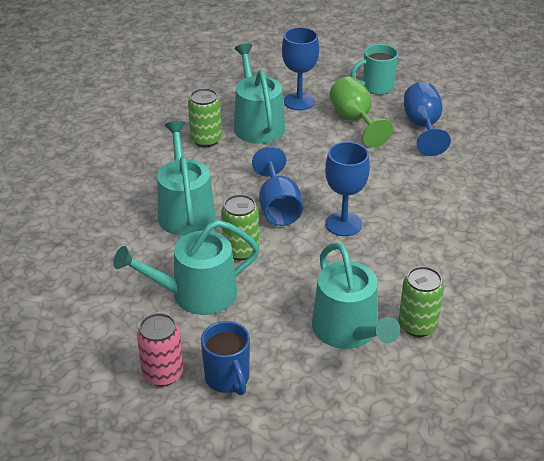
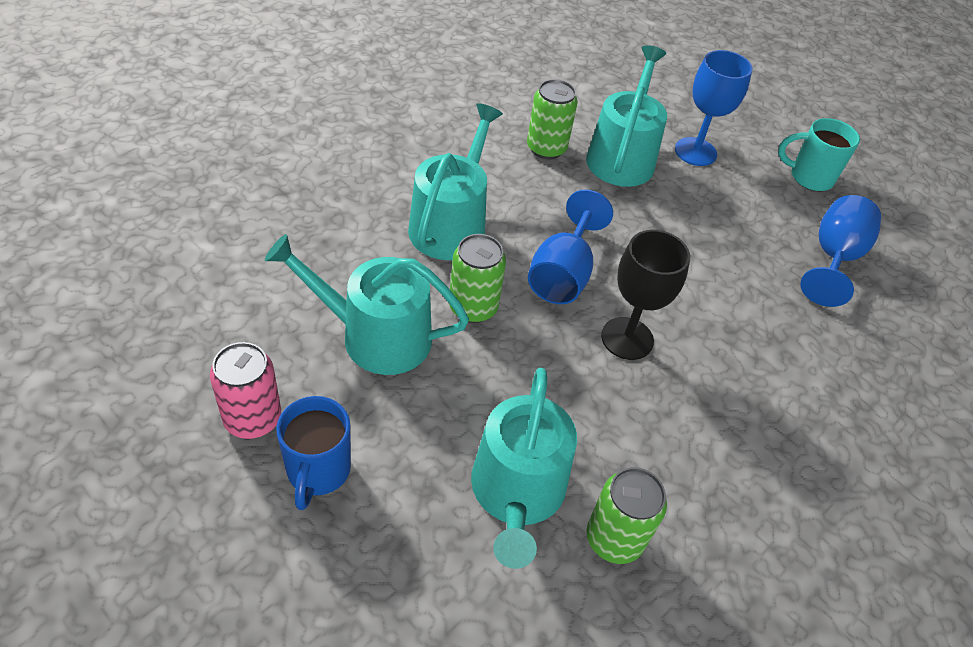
camera: 25 degrees right, 10 degrees up
(343, 224) = (627, 338): blue goblet -> black goblet
(355, 120) = (748, 208): green goblet -> none

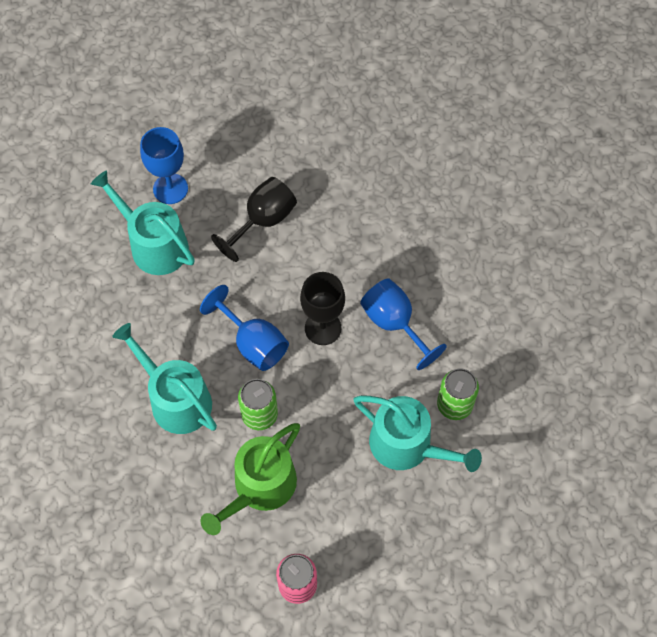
camera: 60 degrees left, 15 degrees up
(318, 472) = (351, 556): blue mug -> none
(375, 336) = (260, 487): turquoise watering can -> green watering can
(546, 148) = (122, 296): green can -> none
(721, 239) = (263, 221): none -> black goblet
(809, 177) = (229, 125): turquoise mug -> none
(833, 258) = (308, 159): blue goblet -> blue goblet (394, 323)

